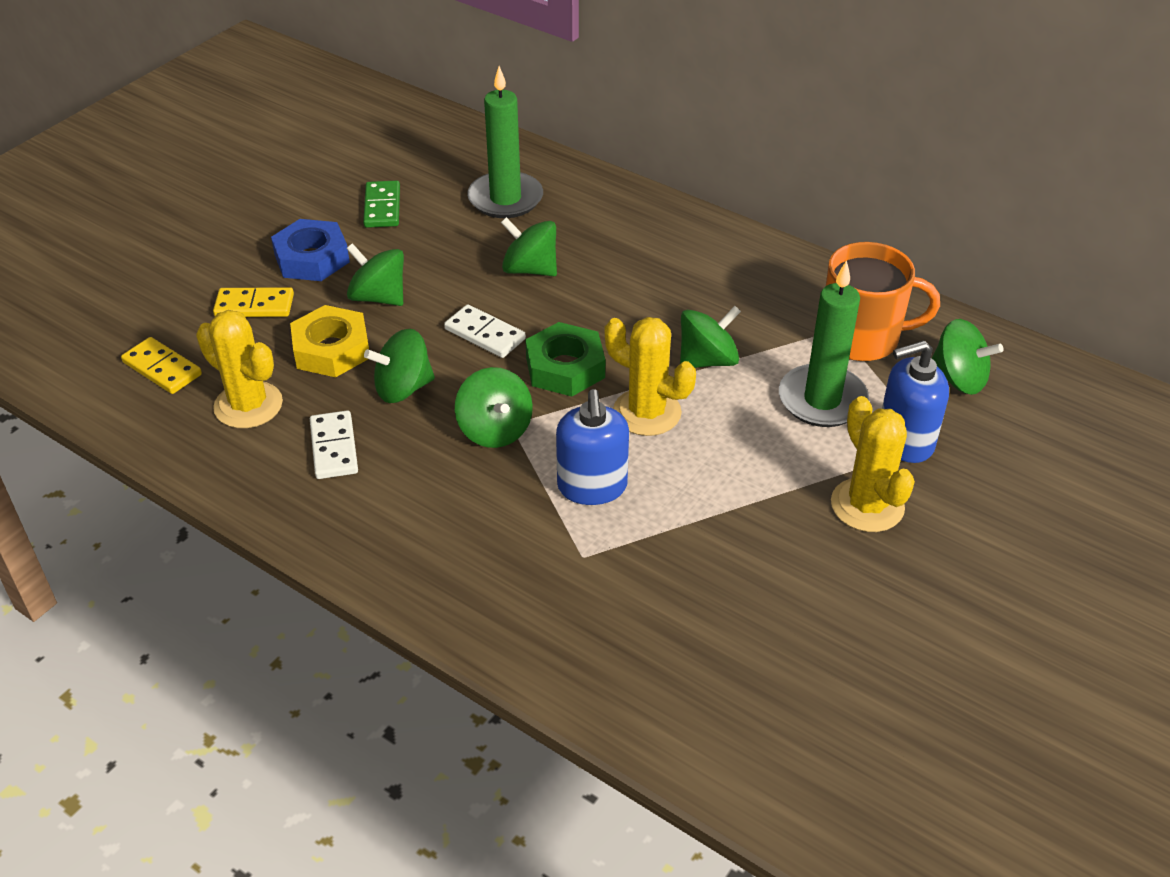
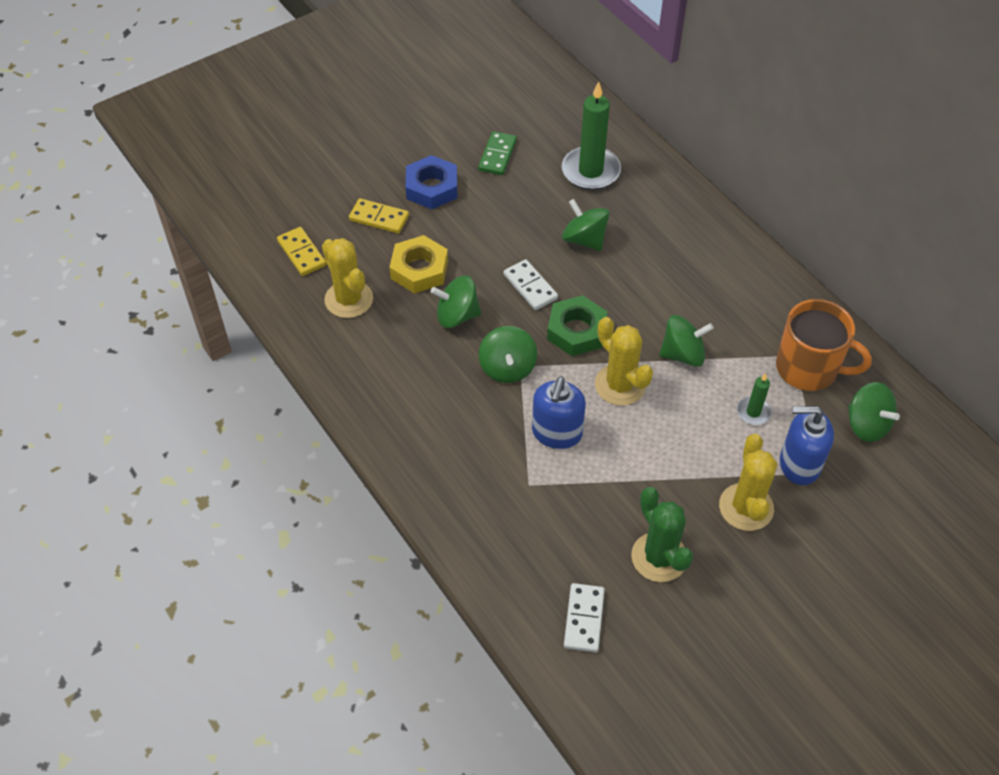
camera: 20 degrees right, 10 degrees up
(334, 447) = (394, 350): white domino -> white domino (584, 619)
(378, 297) = (467, 234): green spinning top -> none
(790, 593) = (659, 557): none -> green cactus
(822, 400) = (753, 412): green candle -> green candle, size x0.51

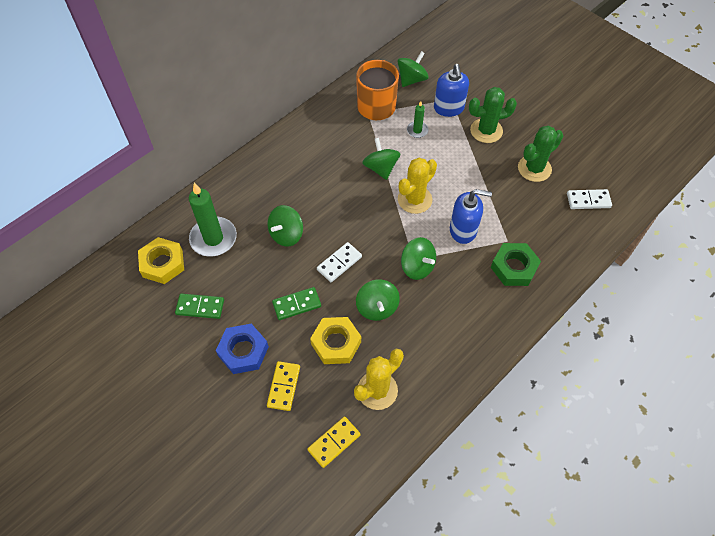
camera: 100 degrees left, 5 degrees up
(480, 239) = (296, 304): none -> green domino
(507, 368) = (417, 267): green spinning top -> green spinning top turned 60 degrees clockwise
(563, 126) = (162, 263): none -> yellow nut
(576, 331) = (374, 229): green nut -> green nut (514, 267)
(746, 507) = (486, 131): yellow cactus -> green cactus

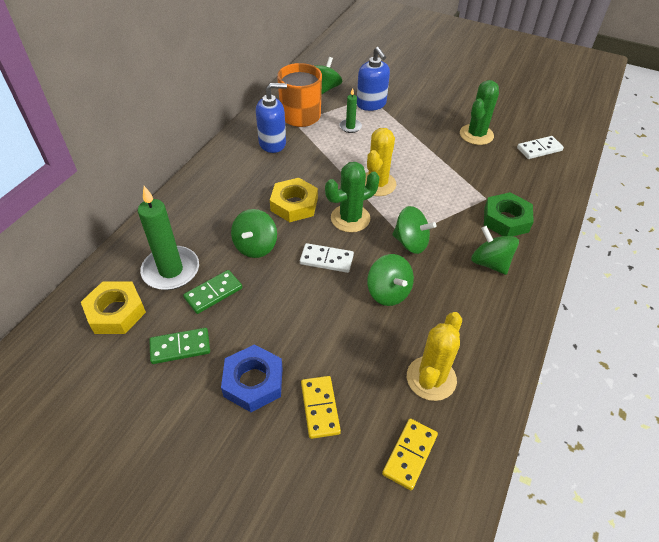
camera: 20 degrees left, 10 degrees down
(296, 304) = (297, 313): green domino -> green domino (213, 293)
(336, 343) = (360, 341): yellow nut -> yellow nut (294, 204)
(339, 263) = (326, 259): white domino -> white domino turned 75 degrees clockwise
(381, 168) = (329, 164): green spinning top -> green spinning top (490, 263)
(463, 230) = (439, 199): blue soap dispenser -> blue soap dispenser (272, 143)
(486, 131) = (415, 114): green cactus -> green cactus (350, 218)

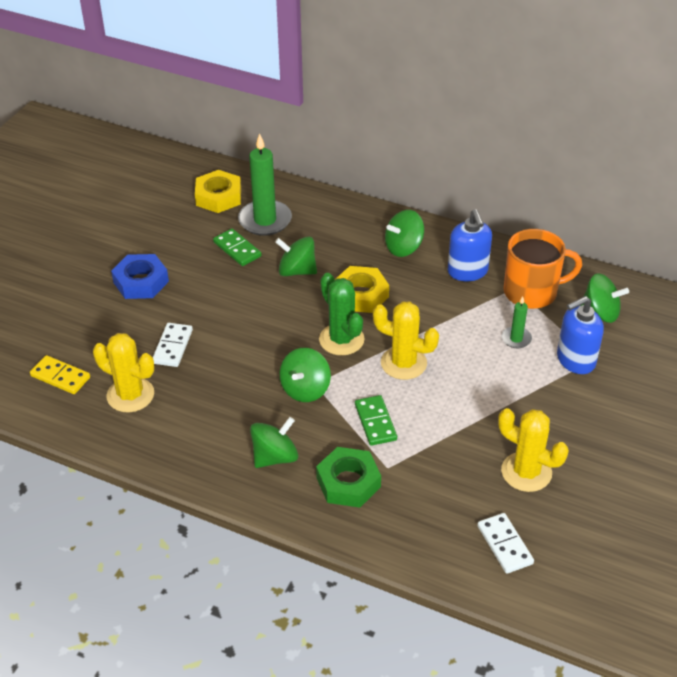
camera: 90 degrees right, 5 degrees down
(180, 347) = (179, 237): green domino -> green domino (375, 422)
(320, 408) = (111, 322): yellow domino -> none
(326, 259) = (279, 322): white domino -> white domino (173, 347)
(388, 292) = (234, 368): green spinning top -> green spinning top (403, 247)
(476, 135) = (526, 472): green cactus -> yellow cactus

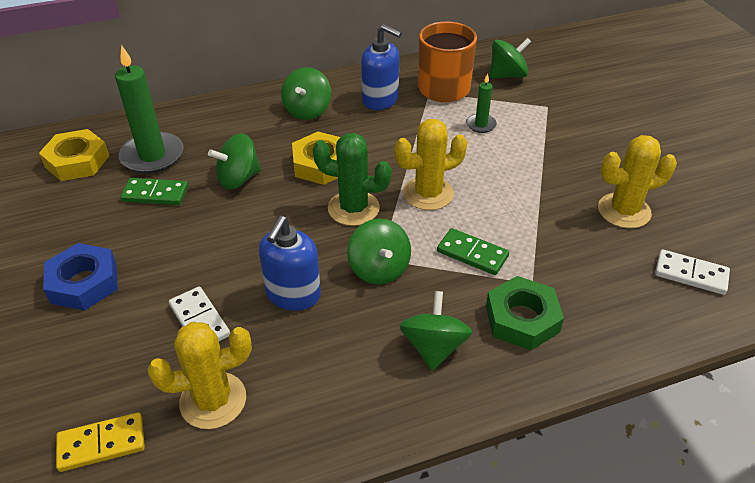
camera: 45 degrees left, 0 degrees up
(575, 360) = (538, 114): blue soap dispenser -> blue soap dispenser (293, 294)

